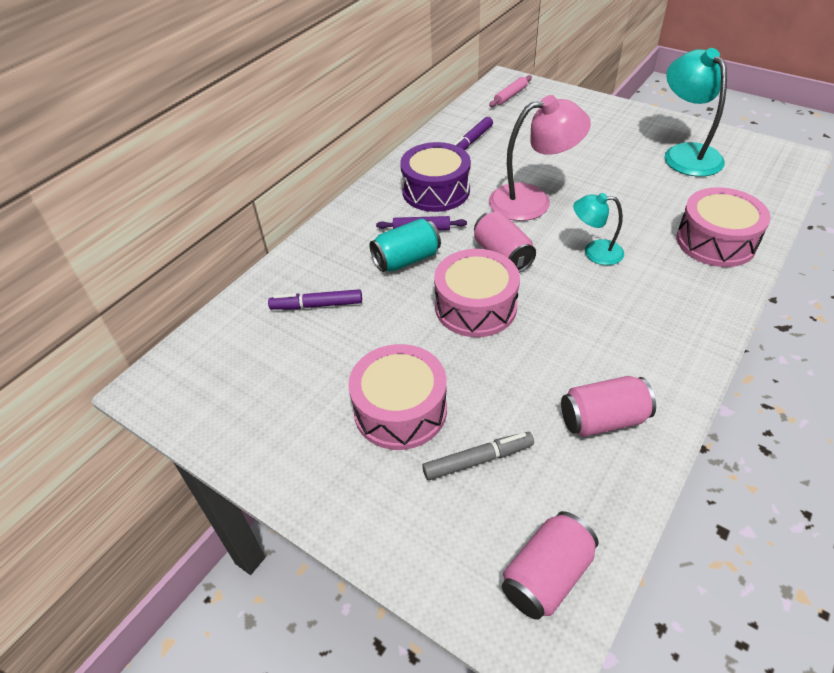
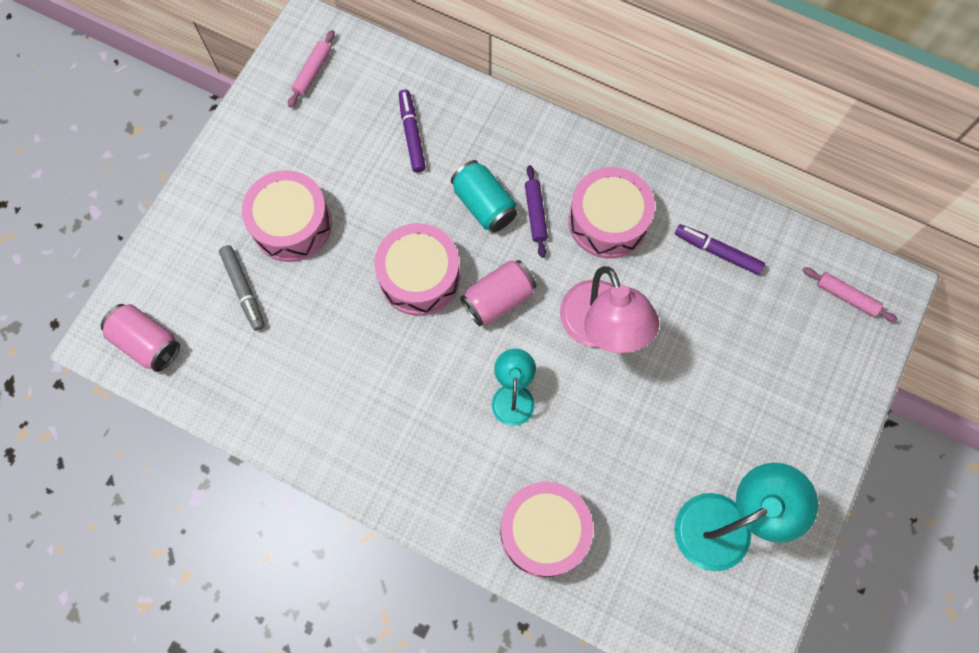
camera: 80 degrees right, 25 degrees up
(210, 384) = (312, 72): none -> pink rolling pin
(436, 191) = (608, 221): purple drum -> pink drum
(603, 419) = (287, 390): pink can -> none

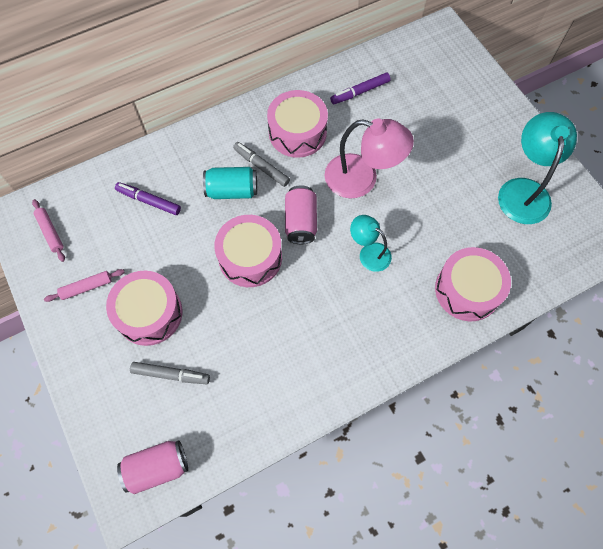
camera: 55 degrees left, 5 degrees down
(535, 213) = (261, 167): purple rolling pin -> grey marker
(846, 297) = (432, 51): pink rolling pin -> pink rolling pin (86, 287)

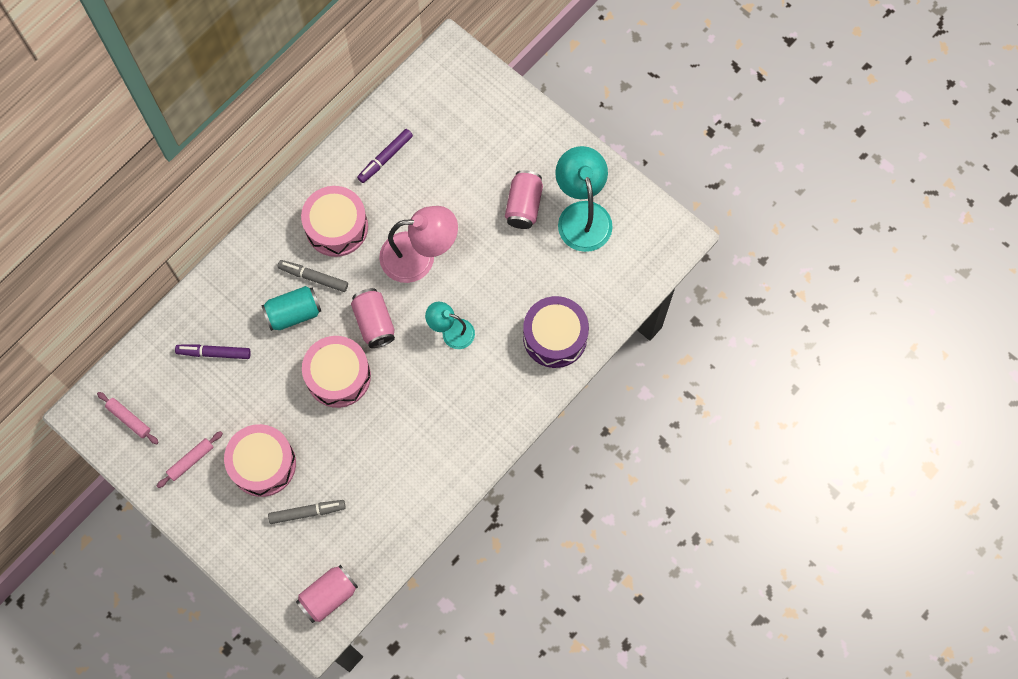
camera: 20 degrees left, 5 degrees up
(467, 290) = (555, 337): pink drum -> purple drum
(471, 166) = (524, 206): none -> pink can

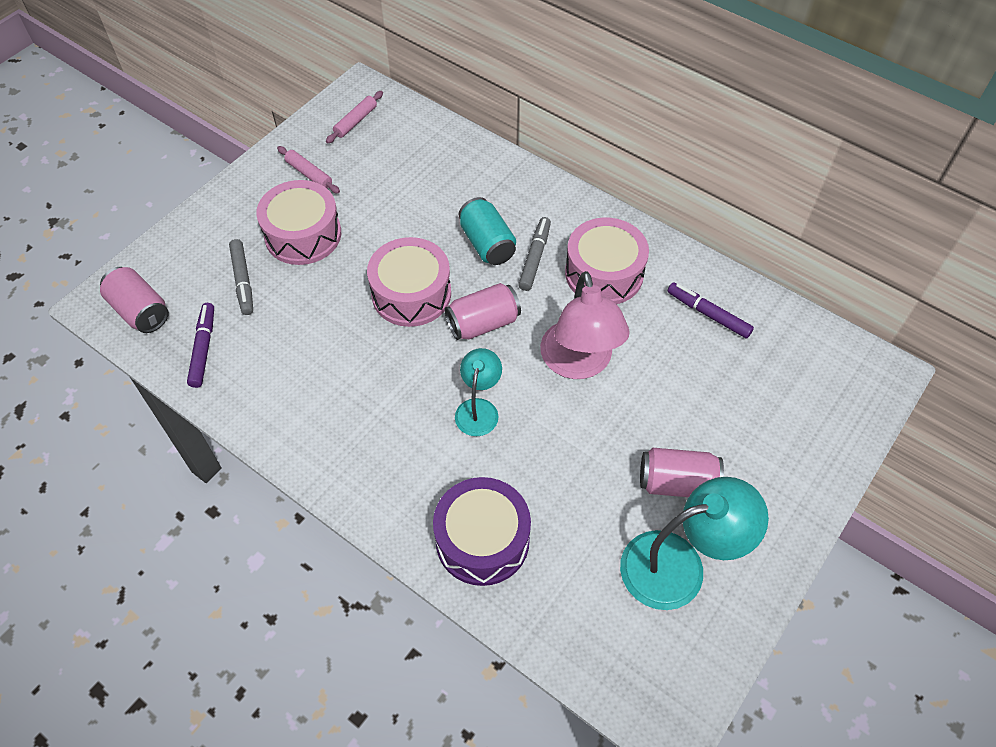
camera: 85 degrees right, 15 degrees down
(214, 353) = (433, 179): purple marker -> purple marker (203, 348)

